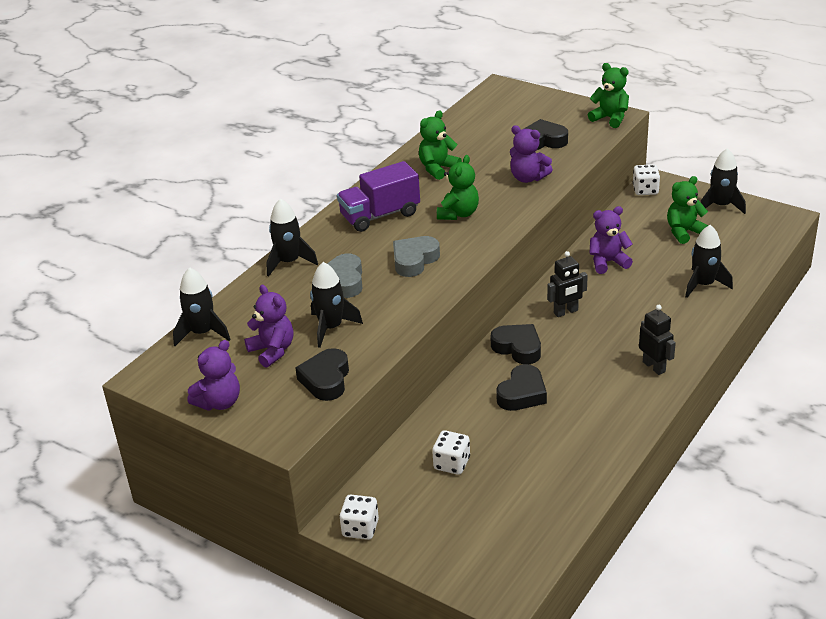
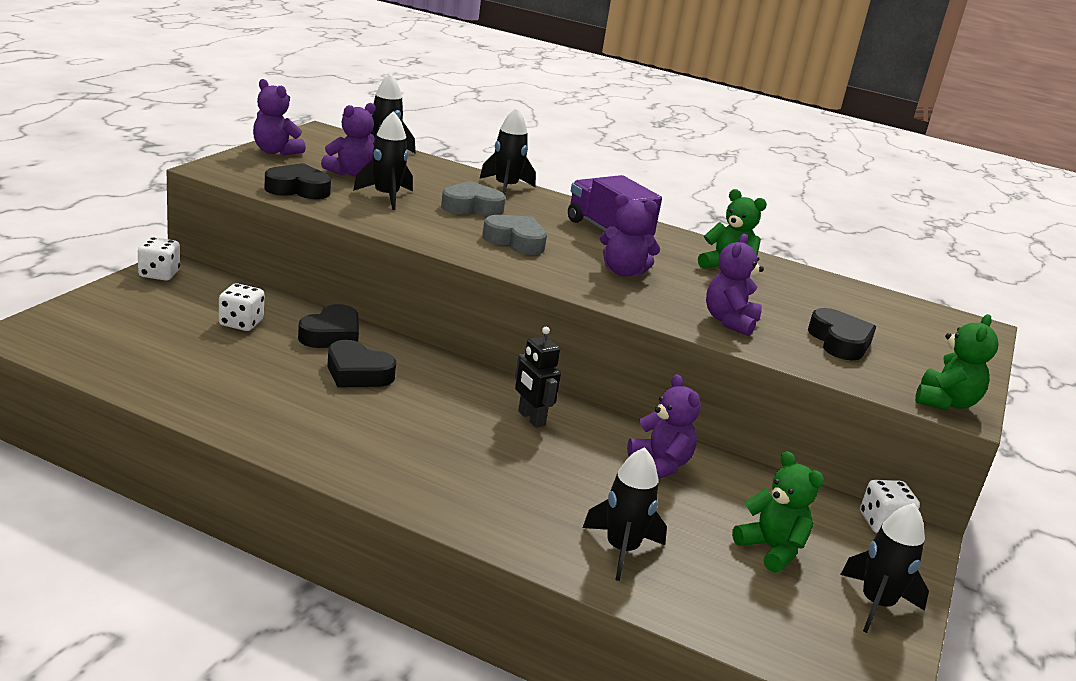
camera: 75 degrees right, 10 degrees down
(458, 214) = (623, 272): green teddy bear -> purple teddy bear
(518, 348) = (450, 378): black heart -> black heart (332, 335)
(654, 367) = (406, 475): black robot -> none

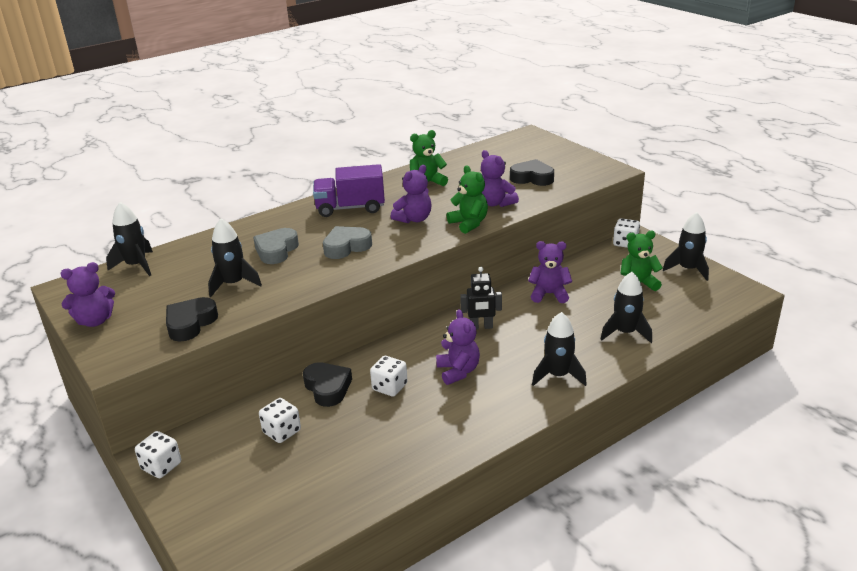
camera: 55 degrees left, 5 degrees up
(351, 173) = (173, 291): purple teddy bear -> purple teddy bear (458, 371)
(357, 373) = (389, 387): black heart -> white dice
(506, 188) = (249, 228): black rocket -> black rocket (558, 375)
(945, 402) = (605, 171): green teddy bear -> green teddy bear (469, 224)

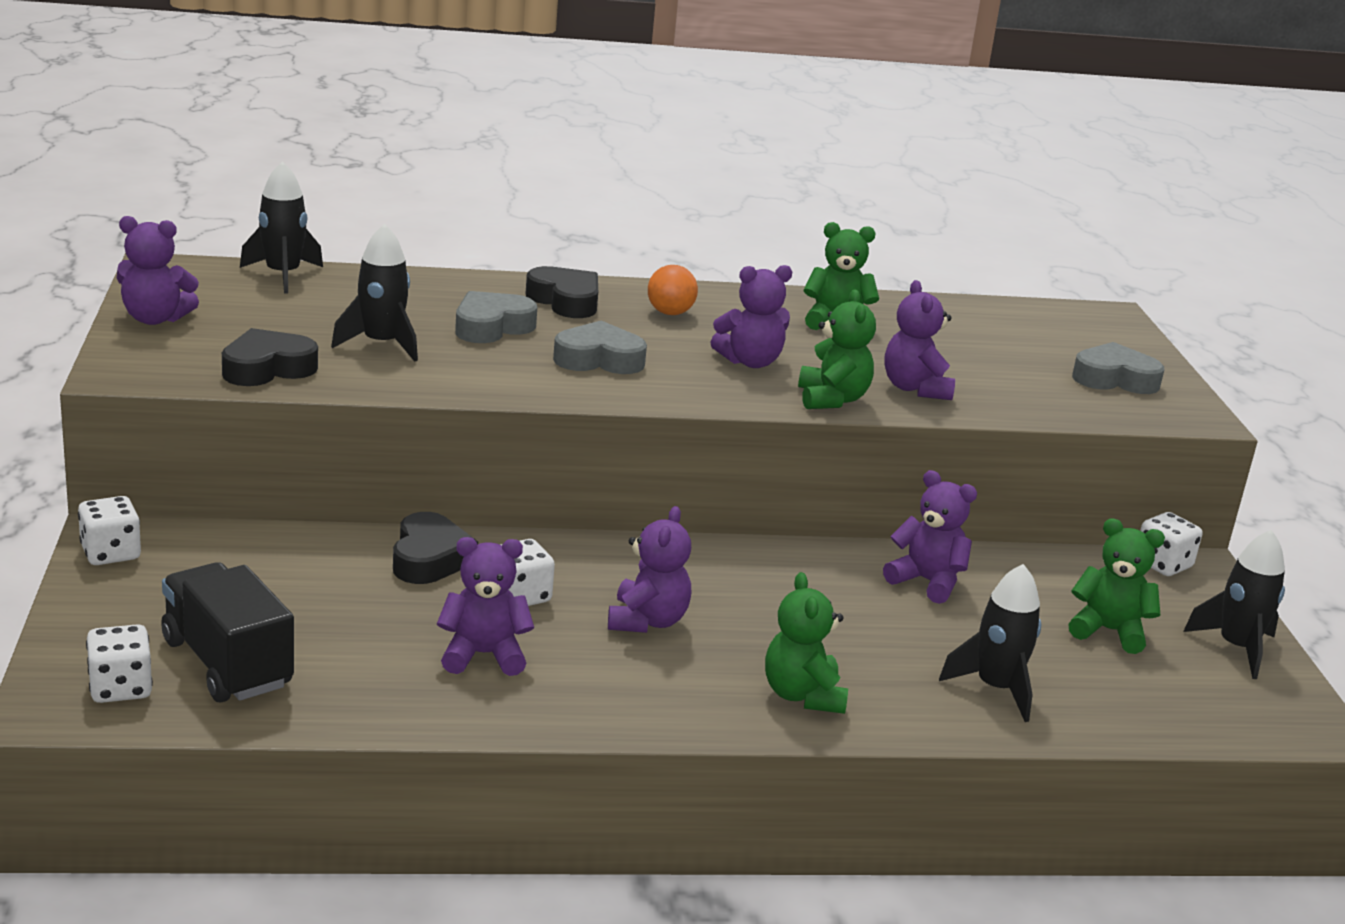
camera: 25 degrees right, 5 degrees down
(282, 432) = (306, 583): white dice -> white dice (120, 688)
(289, 497) = (227, 663): none -> black truck
(350, 208) = (670, 313): purple truck -> orange ball
(405, 427) = (483, 655): none -> purple teddy bear
(481, 327) = (755, 579): black robot -> none
(532, 178) = (1028, 377): black heart -> black heart (565, 301)
(558, 375) = (802, 695): black rocket -> green teddy bear
(564, 165) = (1114, 379): none -> grey heart

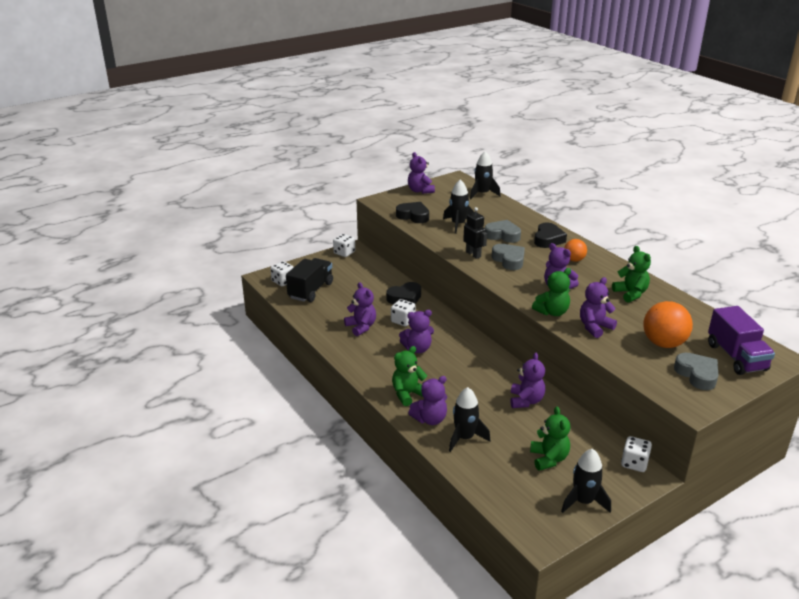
camera: 65 degrees right, 5 degrees up
(531, 379) = (473, 254): none -> black robot
(909, 703) = (430, 419): none -> purple teddy bear
(1010, 363) = (663, 343): none -> orange ball
(1086, 337) = (736, 357): none -> purple truck

